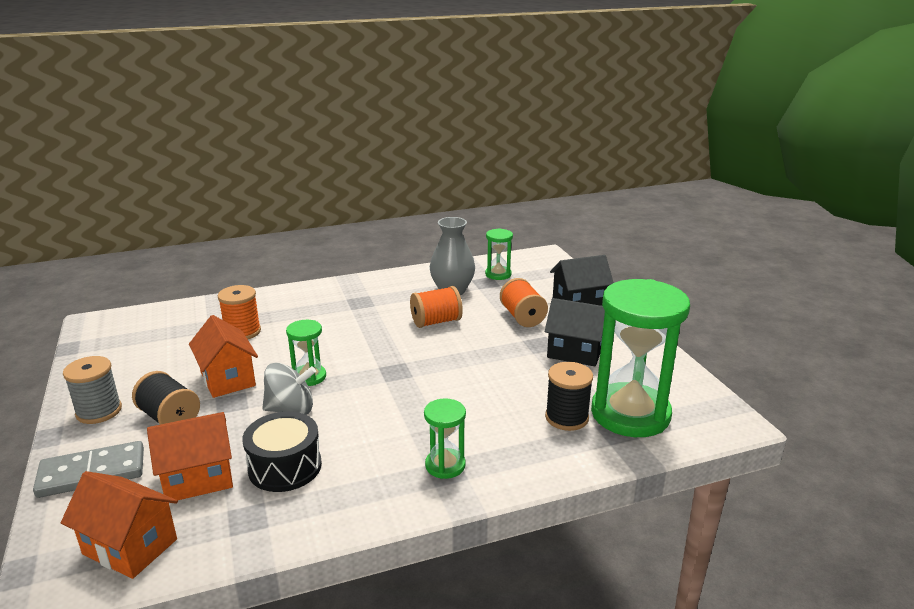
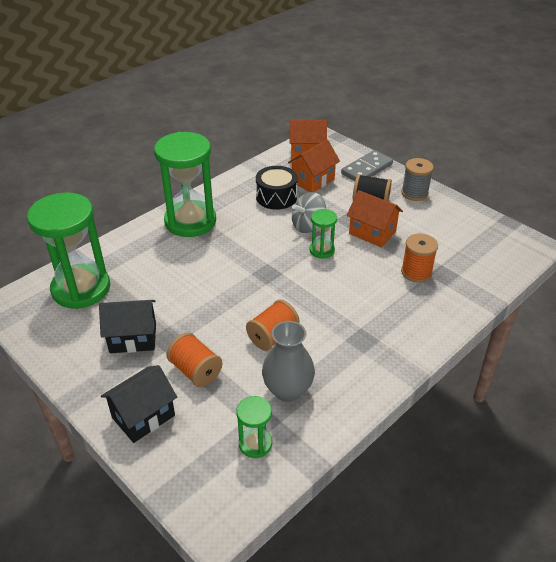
camera: 155 degrees right, 15 degrees up
(445, 465) = (190, 221): green hourglass -> green hourglass, size x2.15
(566, 418) = (126, 272): black spool -> none

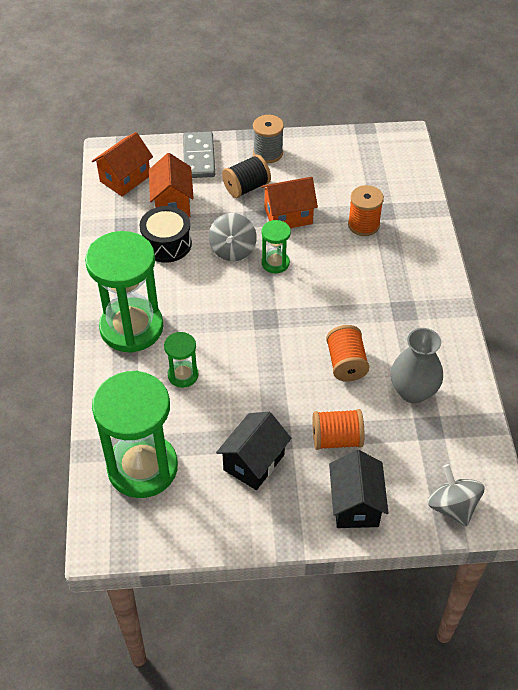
camera: 50 degrees left, 10 degrees up
(195, 482) = (452, 506): none -> grey spinning top
(255, 444) = (448, 446): green hourglass -> green hourglass (183, 375)

